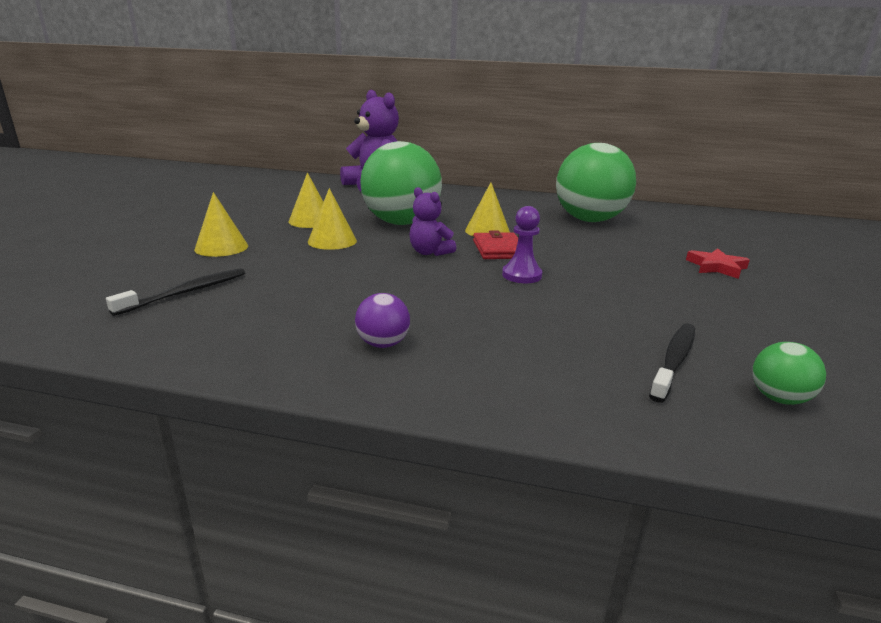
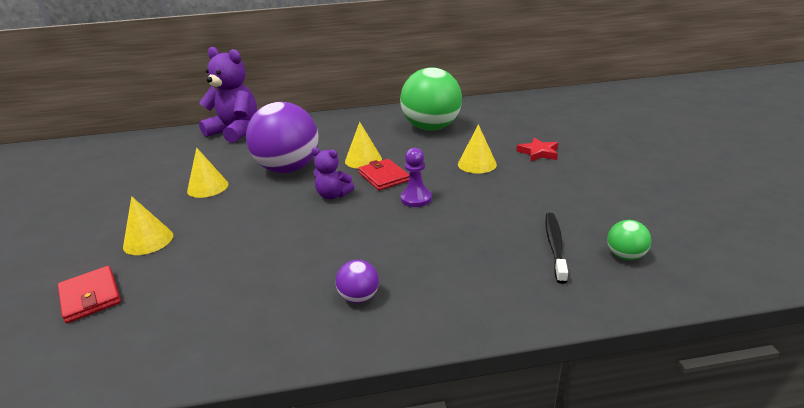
camera: 20 degrees left, 5 degrees up
(135, 275) = (90, 296): none -> red wallet
(186, 292) = (157, 300): black toothbrush -> none
(332, 241) = (244, 205): yellow cone -> yellow cone (477, 164)
(401, 223) = (288, 169): green ball -> purple ball

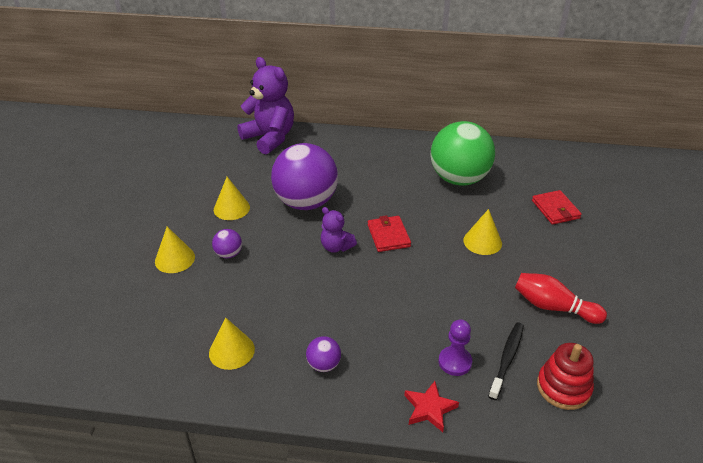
camera: 15 degrees right, 10 degrees up
(90, 296) = (127, 305): red wallet -> red wallet (555, 209)
(214, 224) = (229, 254): none -> purple ball
(363, 160) = (377, 208): yellow cone -> yellow cone (231, 351)
(416, 199) = (408, 271): purple pawn -> purple pawn (455, 362)
(538, 153) = (550, 242): red star -> red star (429, 408)
(572, 196) = (553, 307): none -> red bowling pin
(625, 256) = (563, 387): green ball -> red stacking toy

